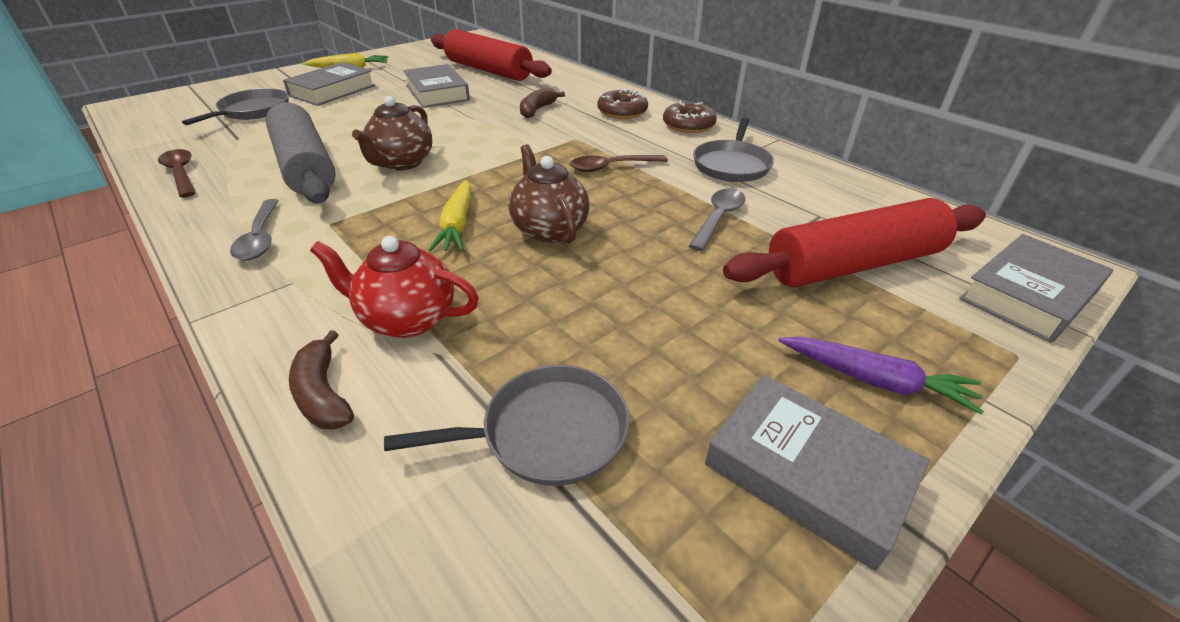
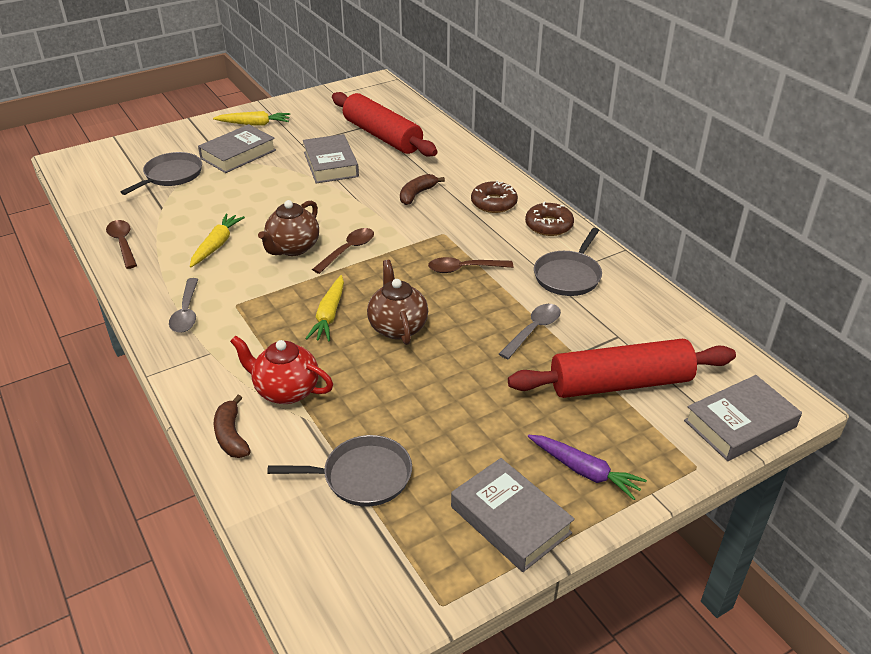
camera: 10 degrees right, 0 degrees up
(305, 167) = (216, 245): grey rolling pin -> yellow carrot
(470, 160) = (348, 250): none -> brown spoon

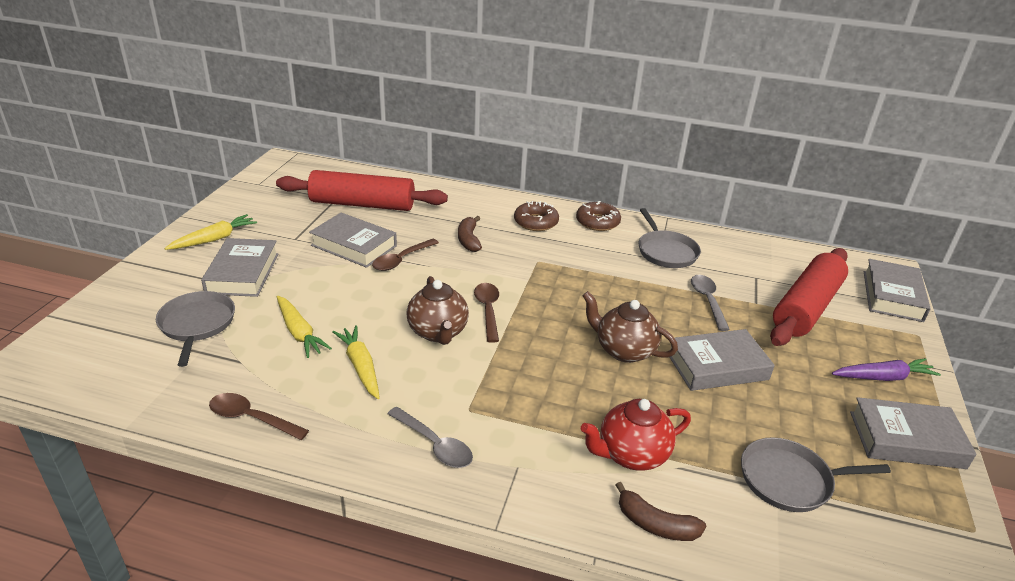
camera: 45 degrees left, 5 degrees down
(329, 315) = (560, 371): yellow carrot -> yellow carrot (299, 332)
(363, 476) = (789, 480): grey pan -> grey pan turned 135 degrees counterclockwise
(450, 377) = (717, 366): none -> grey book
(464, 269) = (595, 281): brown spoon -> brown spoon (401, 260)

